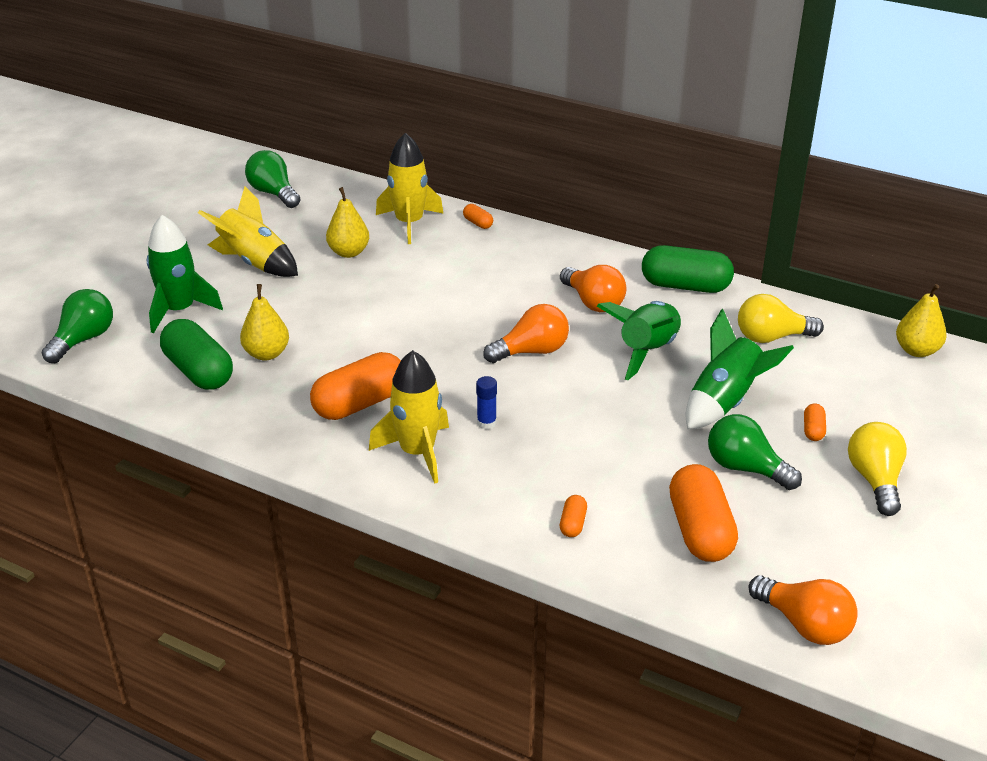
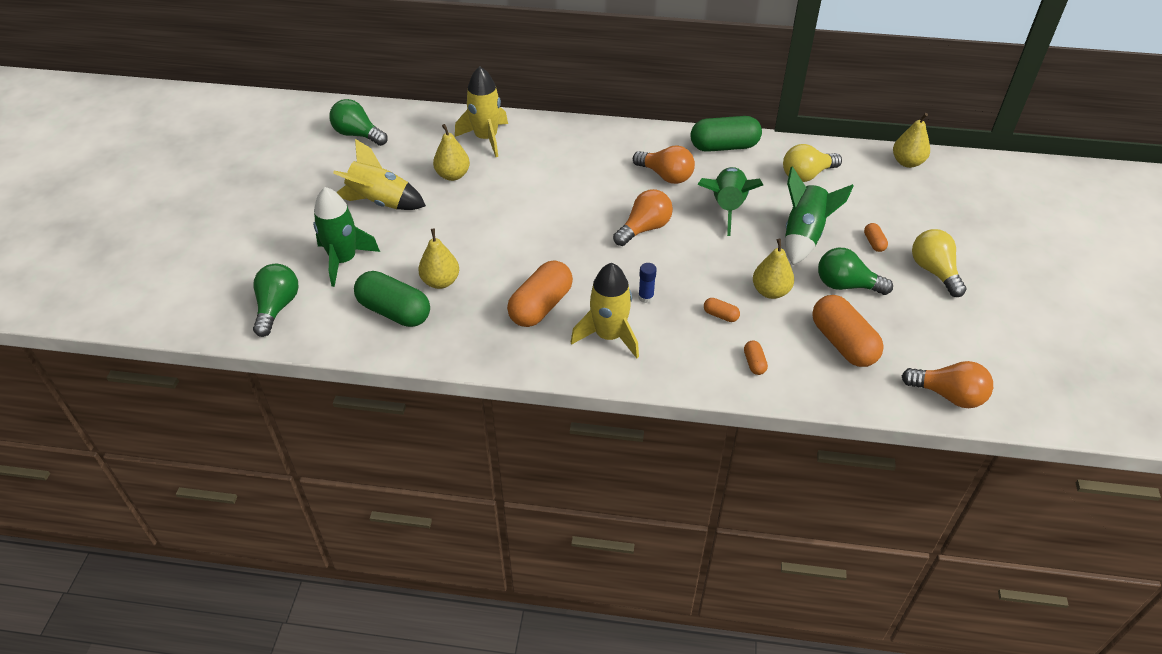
camera: 20 degrees left, 10 degrees up
(478, 223) = (540, 127): orange capsule -> orange capsule (720, 315)
(643, 452) = (770, 291): none -> yellow pear

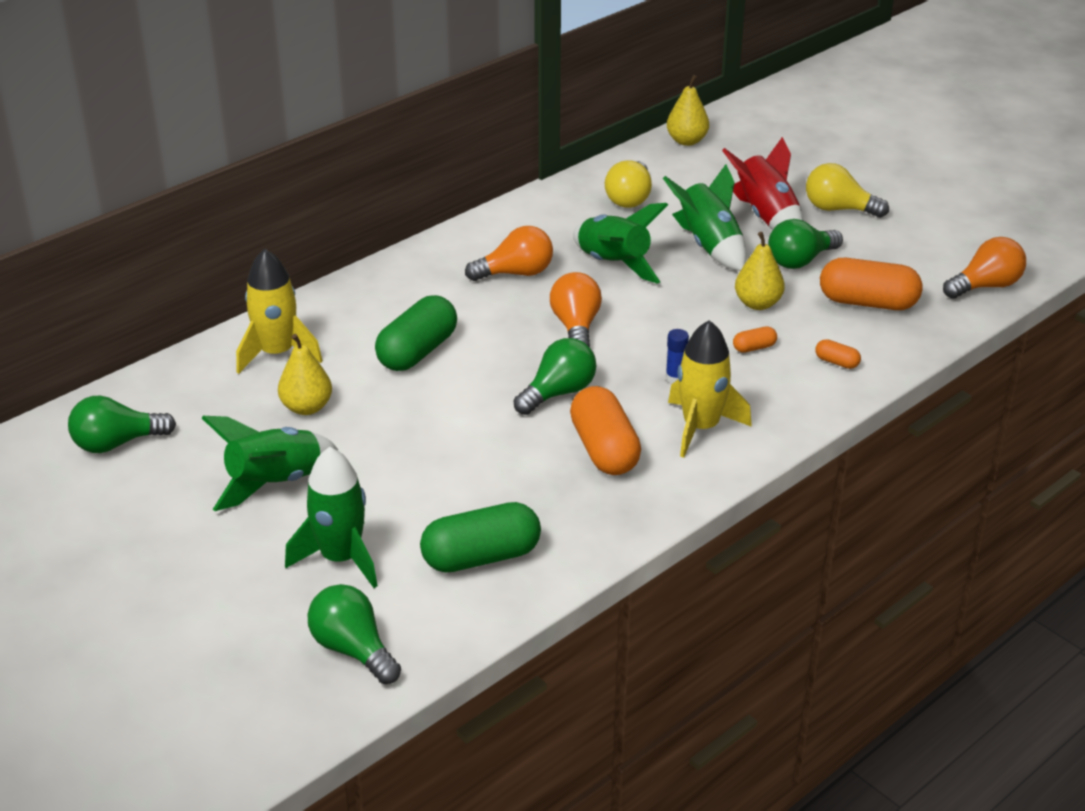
camera: 50 degrees left, 10 degrees down
(380, 202) = (275, 483): yellow rocket -> green rocket
(440, 281) = (476, 500): yellow pear -> none
(572, 257) = (558, 393): none -> green light bulb
(724, 146) = (522, 218): green capsule -> green capsule (417, 352)
(874, 243) = (766, 216): orange capsule -> red rocket

